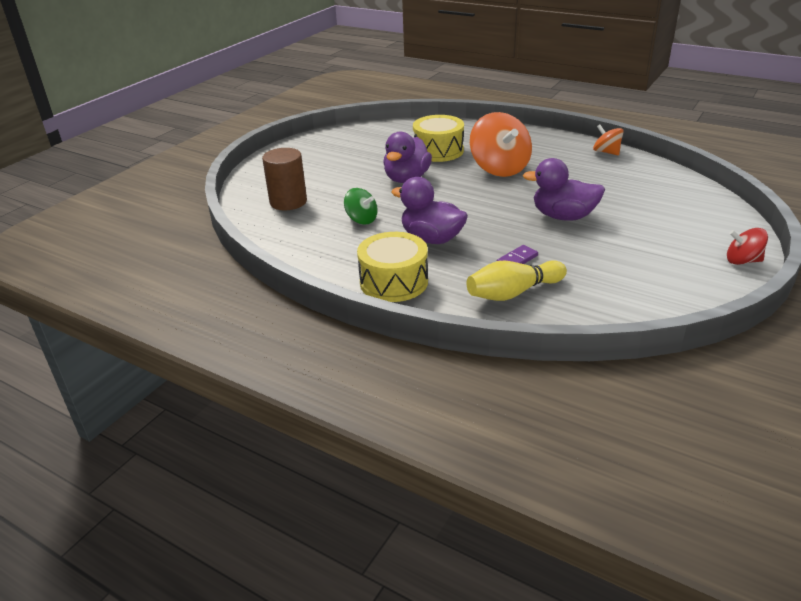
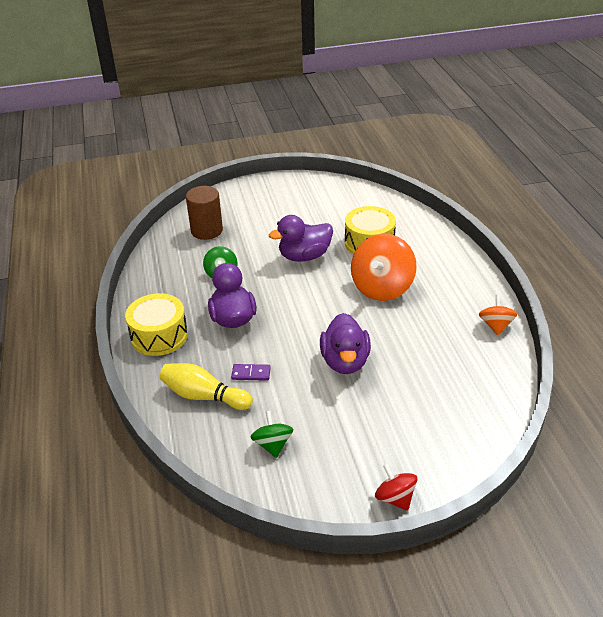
camera: 45 degrees right, 5 degrees up
(563, 216) = (345, 362): purple duck -> purple duck turned 150 degrees counterclockwise
(620, 286) = (273, 444): none -> green spinning top

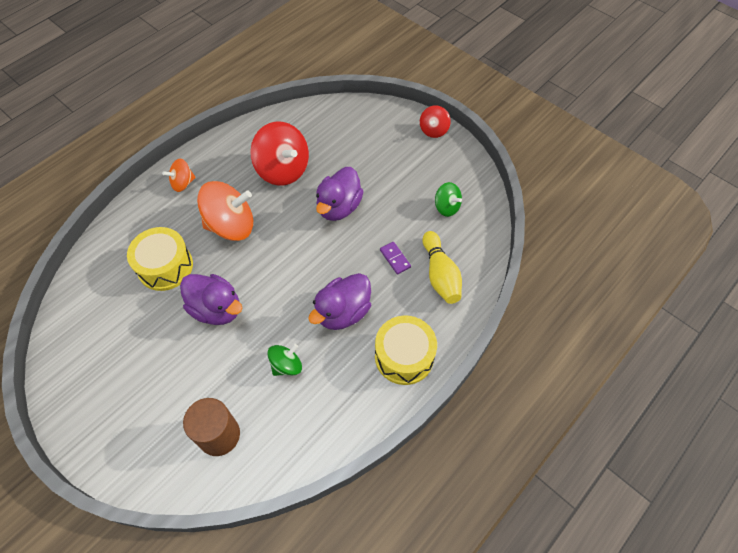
camera: 125 degrees left, 20 degrees up
(273, 444) = (446, 207): green spinning top -> green spinning top turned 90 degrees counterclockwise
(345, 362) = (339, 207): purple duck -> purple duck turned 150 degrees clockwise
(426, 342) = (283, 169): none -> red spinning top
(495, 325) = (237, 138): orange spinning top -> orange spinning top (183, 183)

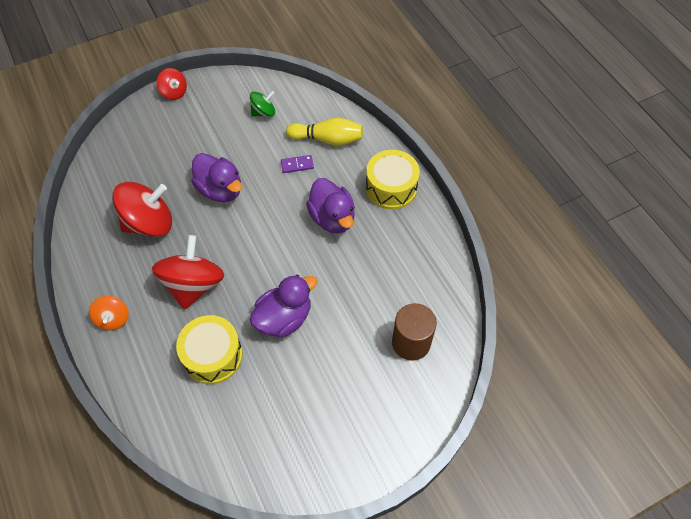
camera: 70 degrees left, 0 degrees up
(231, 225) = (193, 285): orange spinning top -> red spinning top
(286, 365) = (366, 274): green spinning top -> none

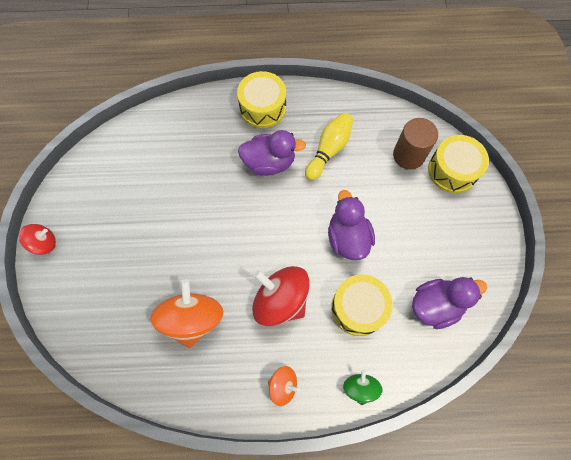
camera: 65 degrees left, 10 degrees up
(149, 223) = (192, 319): red spinning top -> orange spinning top
(220, 190) = (189, 241): purple duck -> purple duck (435, 305)
(263, 112) = (122, 172): green spinning top -> green spinning top (360, 388)
(297, 165) = (199, 168): purple domino -> none
(327, 139) = (185, 133): yellow bowling pin -> yellow bowling pin (329, 150)
(416, 395) = (452, 170): none -> yellow drum

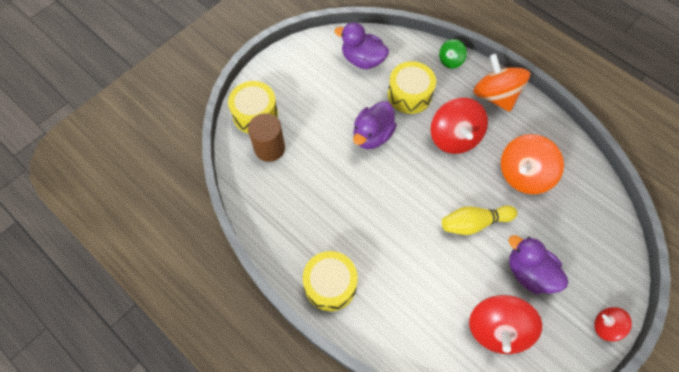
camera: 135 degrees left, 5 degrees down
(125, 174) = (497, 329): none -> red spinning top
(269, 163) = (372, 232): purple duck -> purple duck (529, 272)
(283, 385) = (495, 95): orange spinning top -> orange spinning top, size x1.88
(329, 150) = (318, 202): yellow bowling pin -> yellow bowling pin (474, 223)

